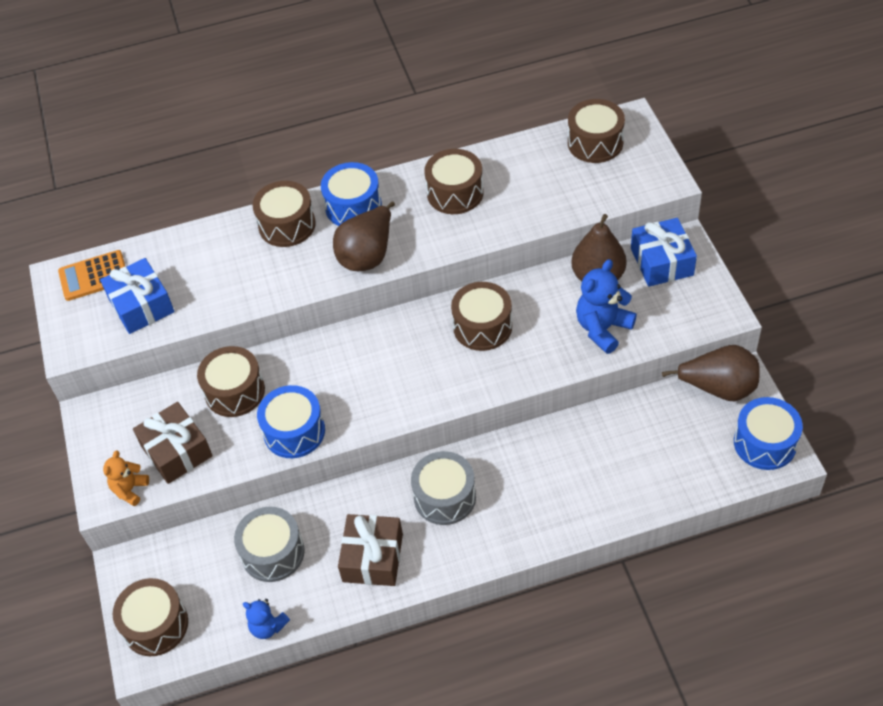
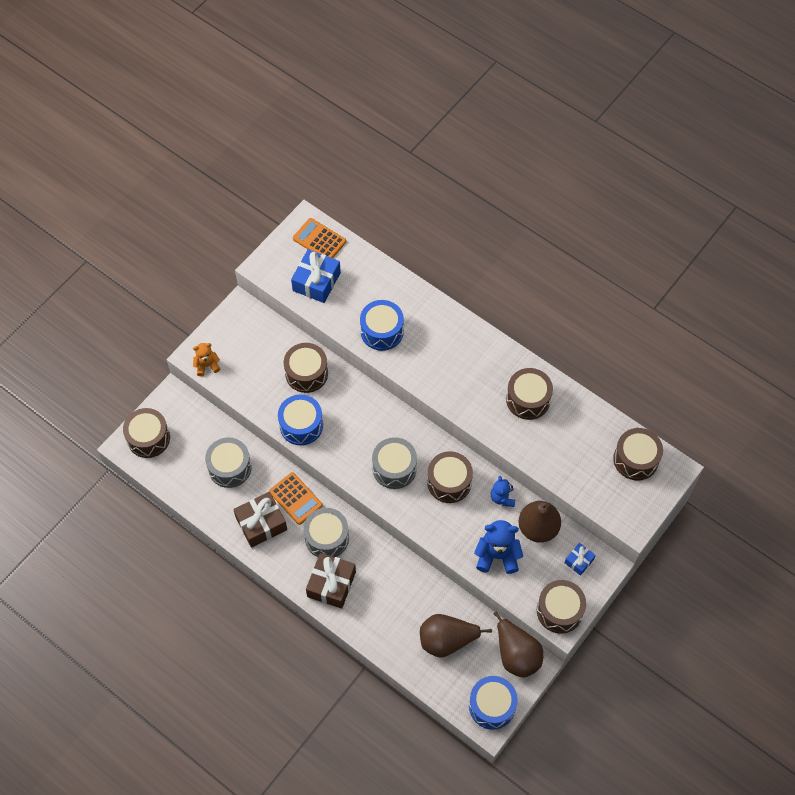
camera: 50 degrees right, 10 degrees up
(176, 451) = (247, 371): brown gift -> brown gift (331, 584)
(268, 626) = (184, 497): blue teddy bear -> blue teddy bear (502, 498)
(287, 225) = (432, 318): brown drum -> brown drum (559, 611)
(353, 206) = (473, 346): blue drum -> blue drum (382, 331)
(367, 255) = (441, 381): brown pear -> brown pear (447, 640)
(370, 503) = (295, 498): none -> orange calculator
(424, 368) = (394, 468): none -> grey drum
(661, 262) = (579, 561): blue gift -> blue gift, size x0.54

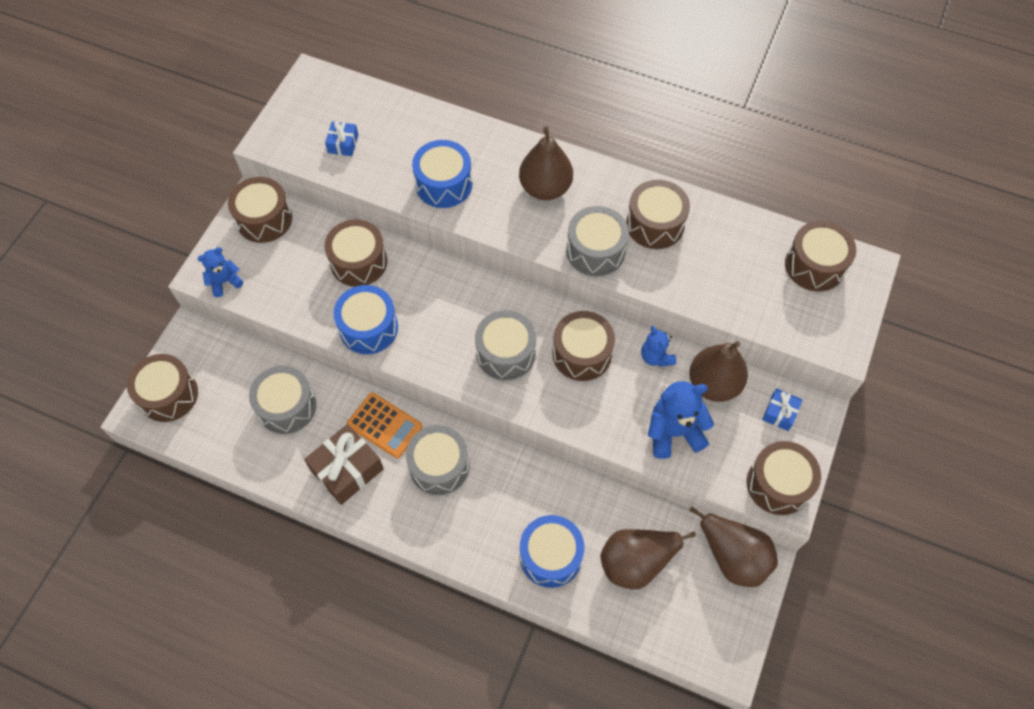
camera: 15 degrees left, 0 degrees up
(207, 365) = (224, 282): orange teddy bear -> blue teddy bear
(246, 323) = (264, 219): none -> brown drum
(316, 282) = (343, 144): blue gift -> blue gift, size x0.54
(319, 240) = (334, 95): orange calculator -> none
(331, 584) = (462, 526): brown gift -> none
(455, 352) = (545, 188): none -> brown pear
(477, 409) = (595, 251): none -> grey drum
(492, 706) = (724, 636): blue drum -> blue drum (550, 556)

